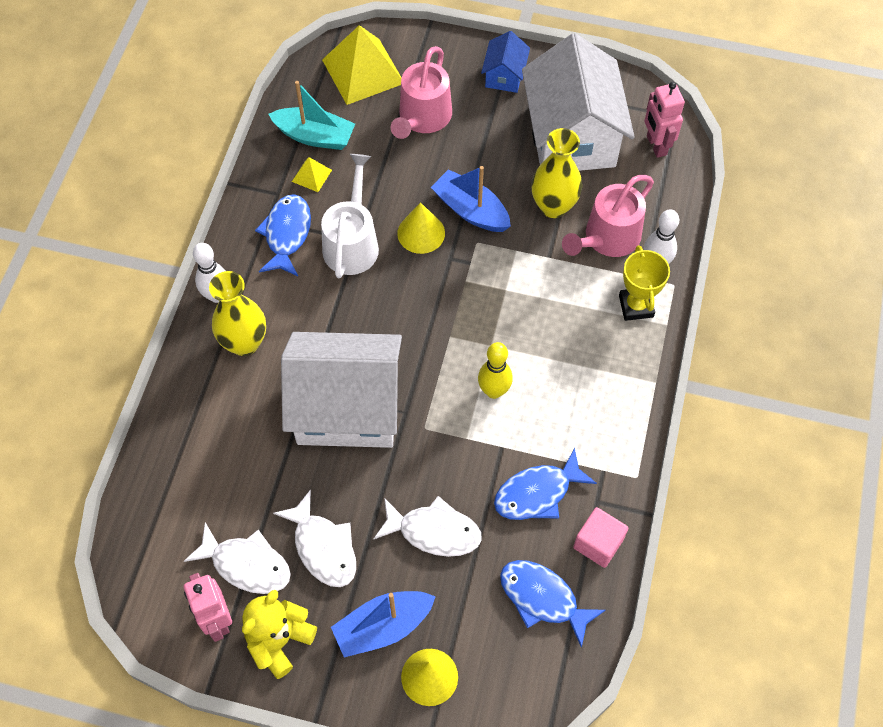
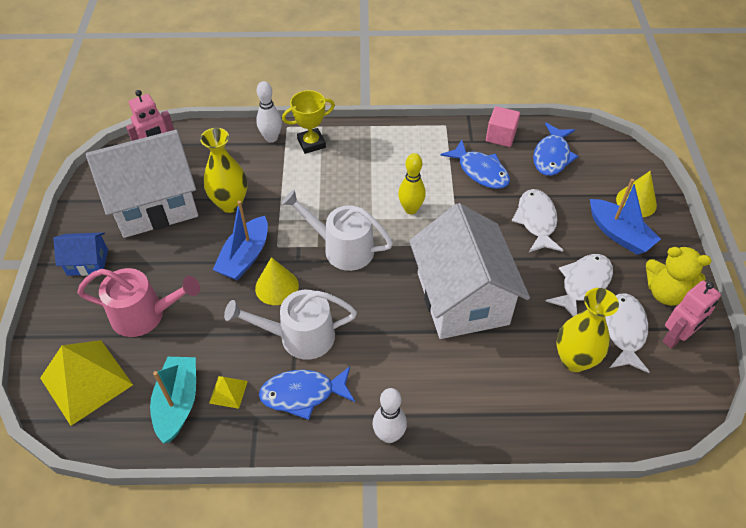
camera: 105 degrees left, 10 degrees down
(244, 343) = (431, 394): yellow vase -> yellow vase (574, 360)
(455, 305) = (342, 248): none -> white watering can
(607, 238) = (254, 167): pink watering can -> none

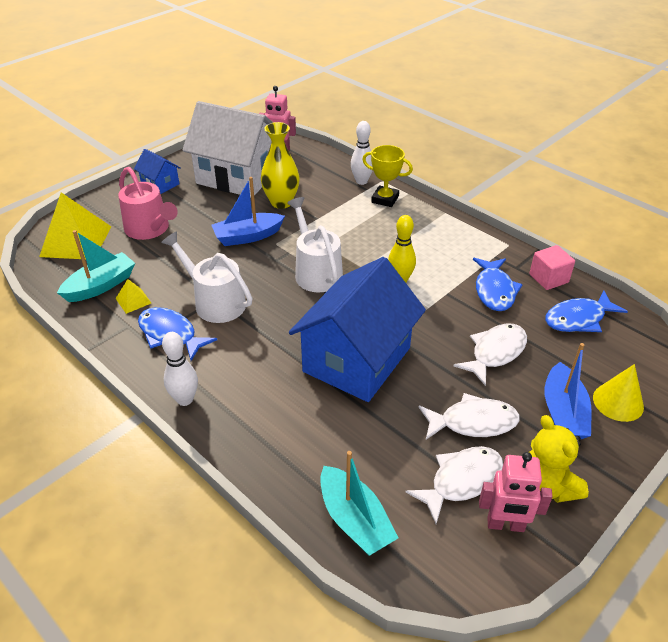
camera: 45 degrees right, 10 degrees down
(277, 287) = (242, 265): yellow cone -> none
(462, 298) = (356, 359): white house -> blue house
(574, 360) = (386, 465): yellow vase -> none
(603, 414) = (354, 520): none -> turquoise boat

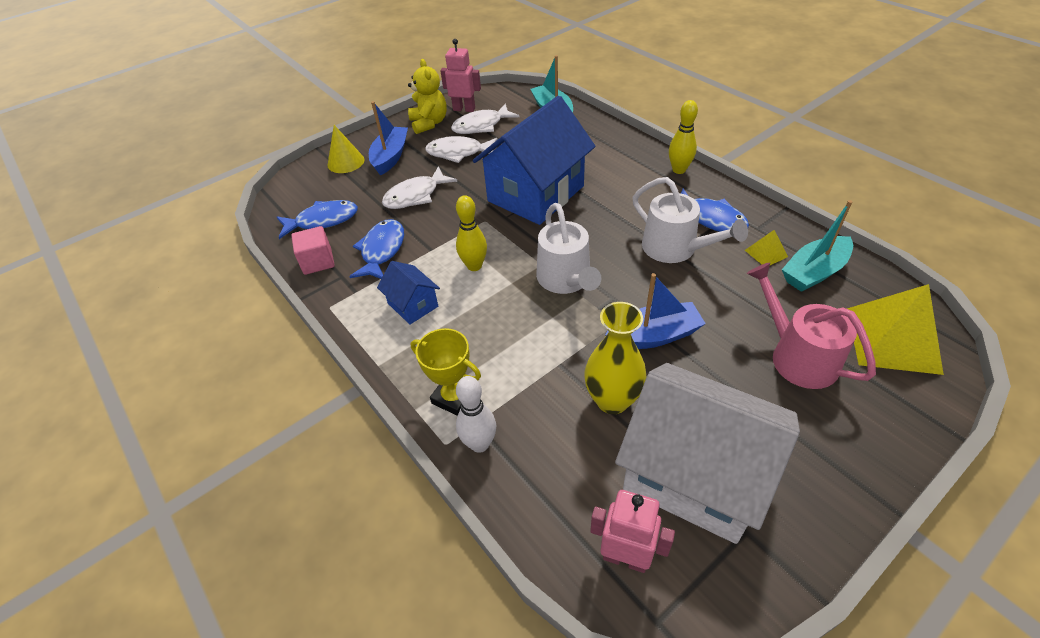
camera: 170 degrees left, 5 degrees up
(160, 184) = (830, 462): blue house -> blue house (413, 305)
(185, 399) = (679, 170): white bowling pin -> yellow bowling pin

